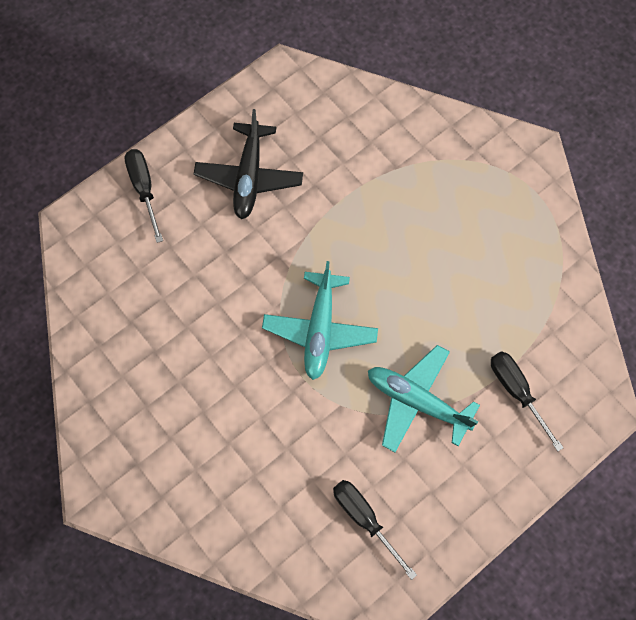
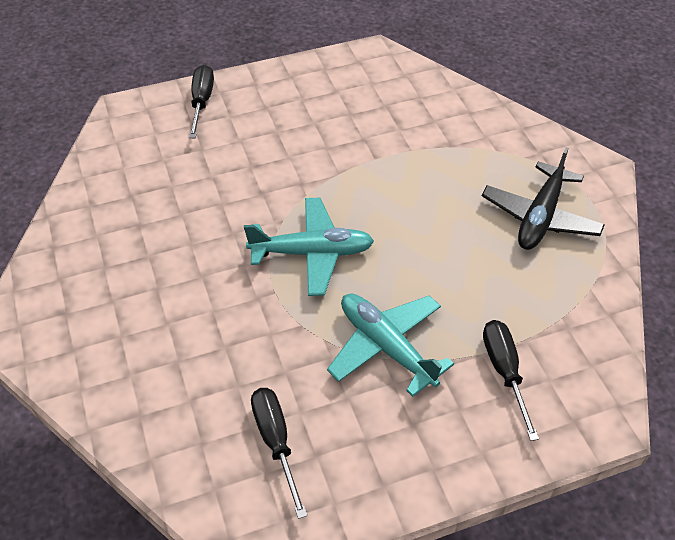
camera: 20 degrees right, 20 degrees down
(249, 177) = (303, 117): black plane -> black plane (540, 217)
(320, 329) = (312, 253): turquoise plane -> turquoise plane turned 120 degrees counterclockwise

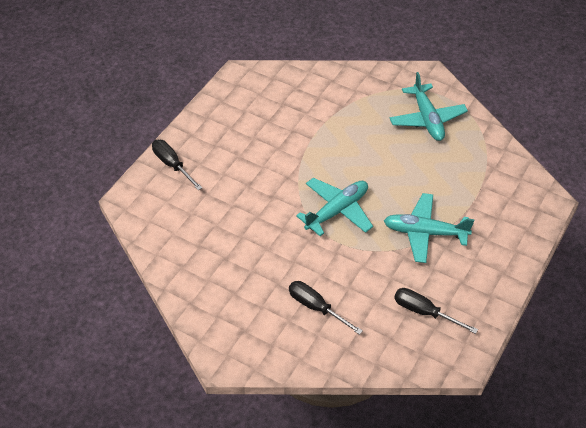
camera: 40 degrees left, 0 degrees up
(504, 372) = (488, 207): black screwdriver -> black screwdriver (316, 307)
(540, 217) = (427, 119): black plane -> turquoise plane

